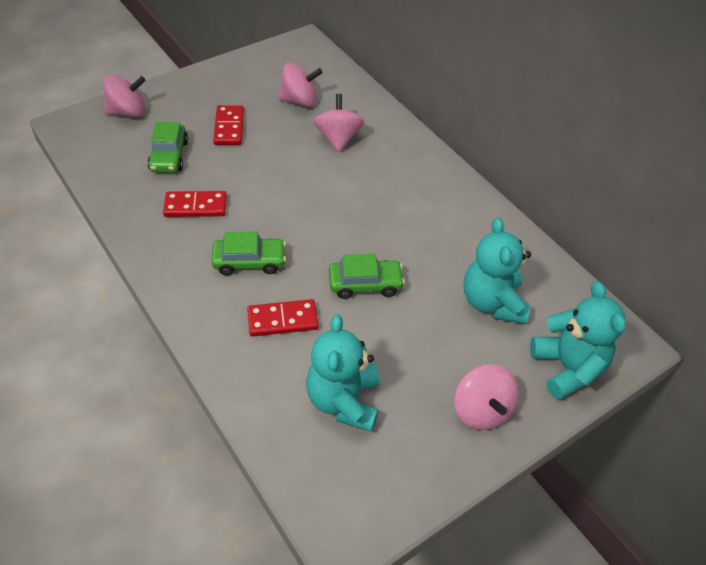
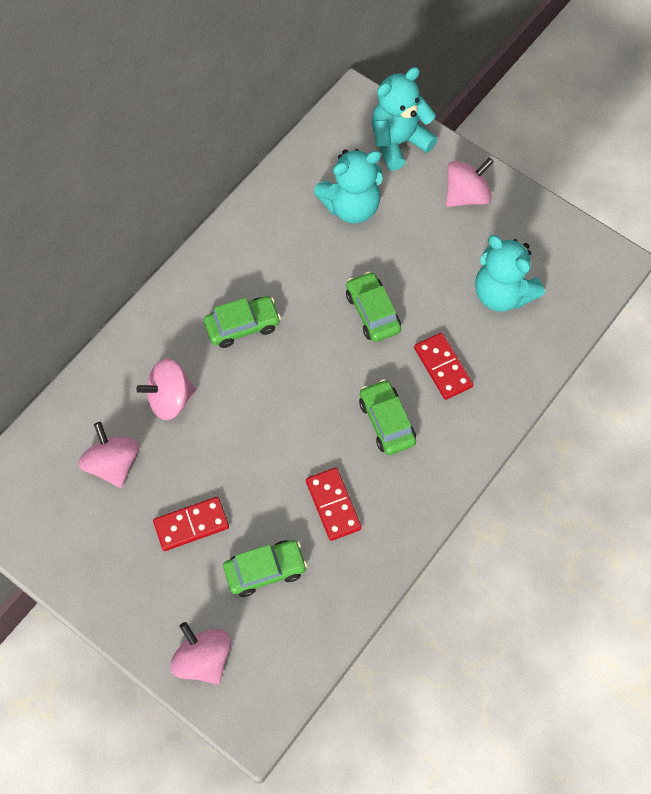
camera: 105 degrees left, 15 degrees up
(343, 400) = (502, 294): turquoise teddy bear -> turquoise teddy bear turned 60 degrees clockwise
(387, 193) = (242, 326): none -> green car

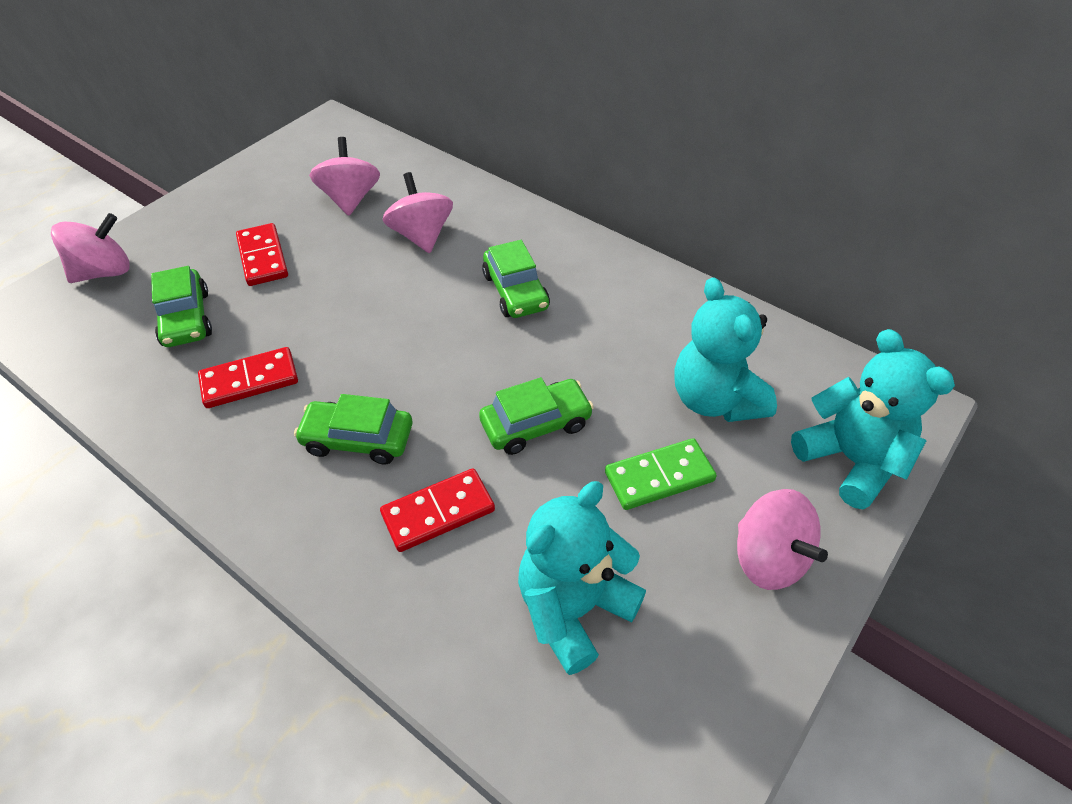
camera: 90 degrees right, 15 degrees down
(113, 464) = (350, 199): pink spinning top -> pink spinning top turned 75 degrees counterclockwise
(387, 422) = (358, 439): green car -> green car turned 150 degrees counterclockwise
(413, 244) = (659, 477): none -> green domino

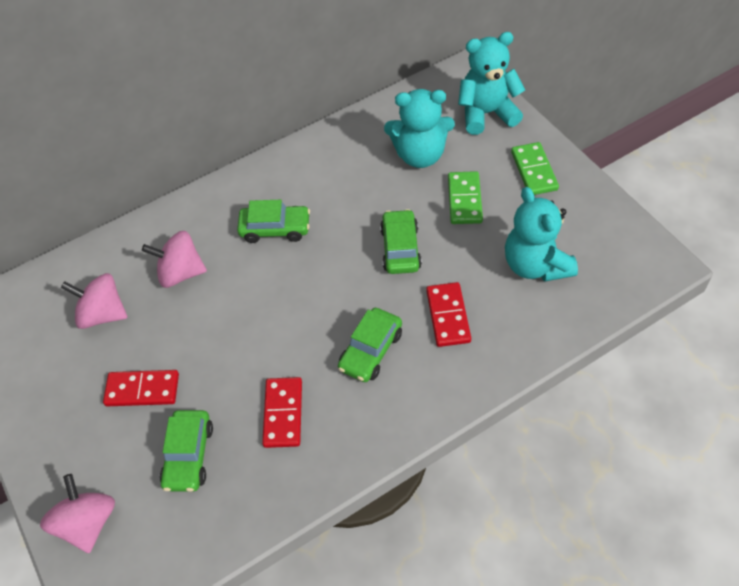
camera: 65 degrees left, 5 degrees up
(186, 318) = (189, 455): green car -> green car turned 90 degrees clockwise
(769, 558) = (534, 171): pink spinning top -> green domino

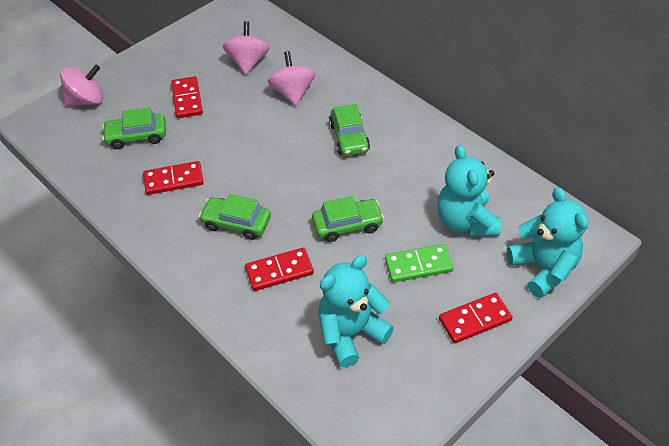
camera: 75 degrees right, 5 degrees down
(534, 171) = (475, 319): green domino -> red domino

